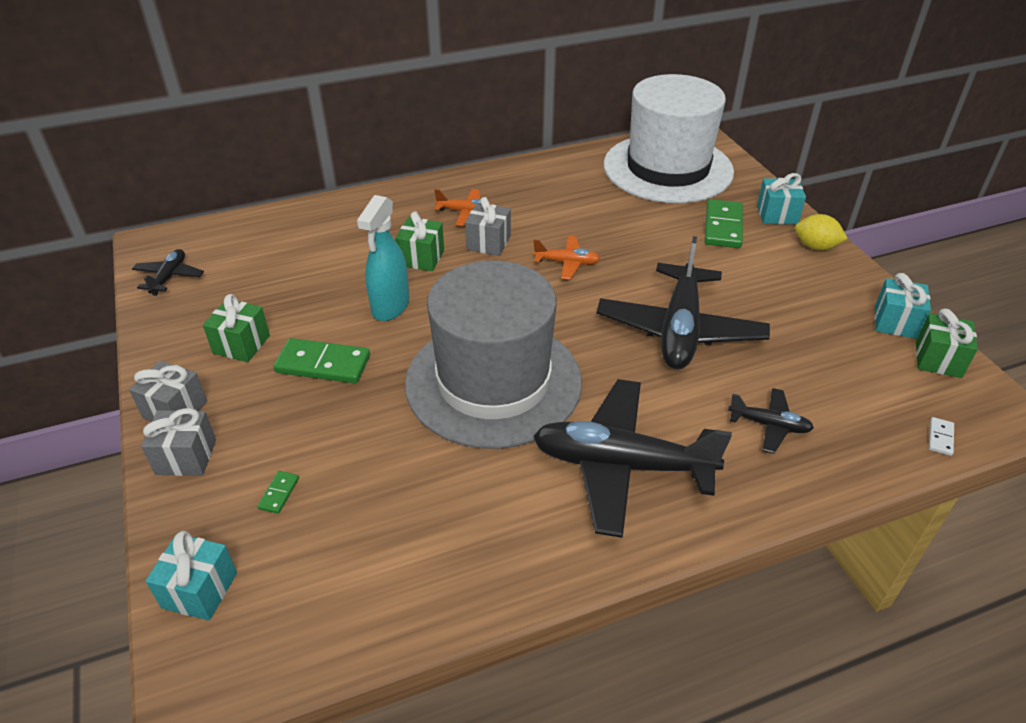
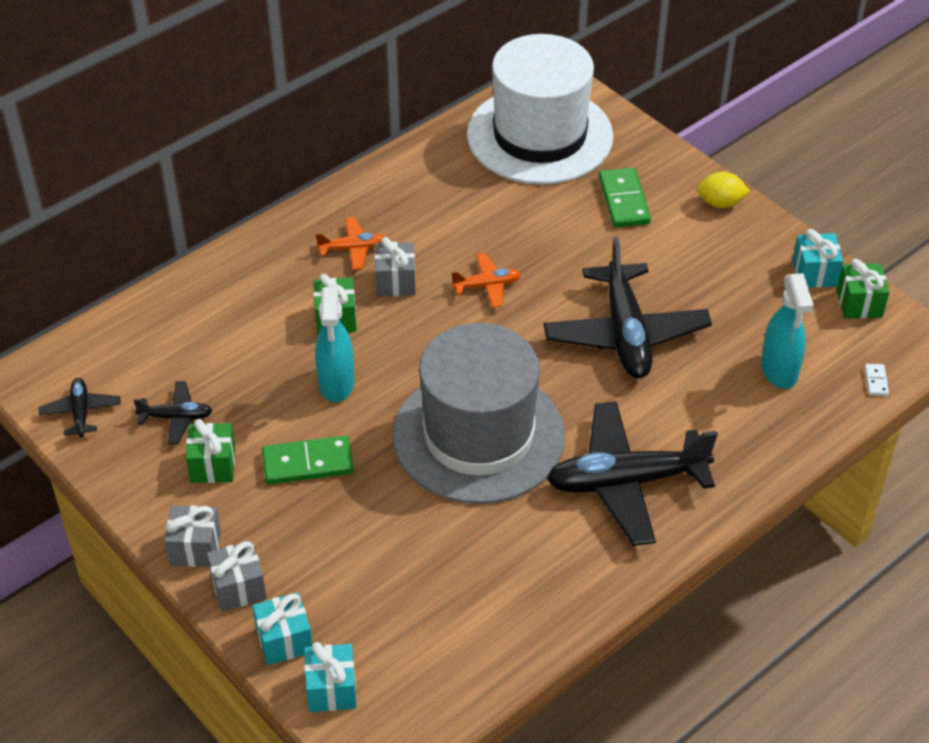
camera: 20 degrees left, 5 degrees up
(279, 493) = (345, 593): green domino -> none
(769, 425) = (735, 409): black plane -> black plane (176, 417)
(777, 214) = (671, 171): turquoise gift -> turquoise gift (284, 640)
(830, 400) = (779, 370): none -> turquoise spray bottle

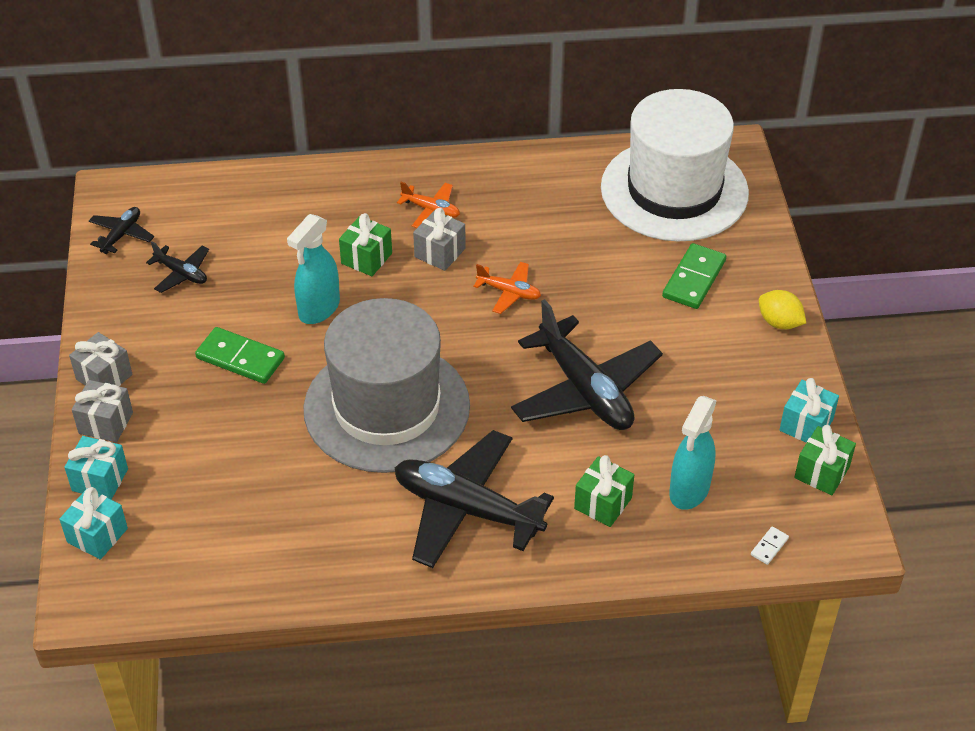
camera: 35 degrees right, 0 degrees up
(213, 465) = (173, 323): green gift -> green gift (603, 503)
(625, 334) = (585, 390): black plane -> black plane turned 60 degrees counterclockwise

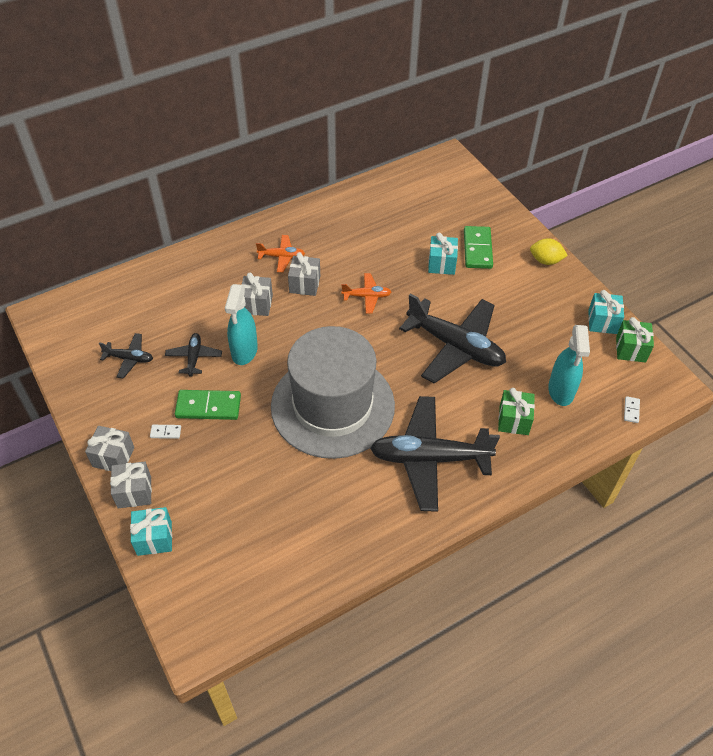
camera: 25 degrees left, 5 degrees up
(97, 535) = (176, 583): turquoise gift -> turquoise gift (441, 264)
(121, 235) = (67, 345): black plane -> black plane (194, 357)
(176, 370) = (165, 432): none -> white domino
(366, 258) = (257, 304): green gift -> grey gift
(674, 190) = (430, 195): white hat -> none

